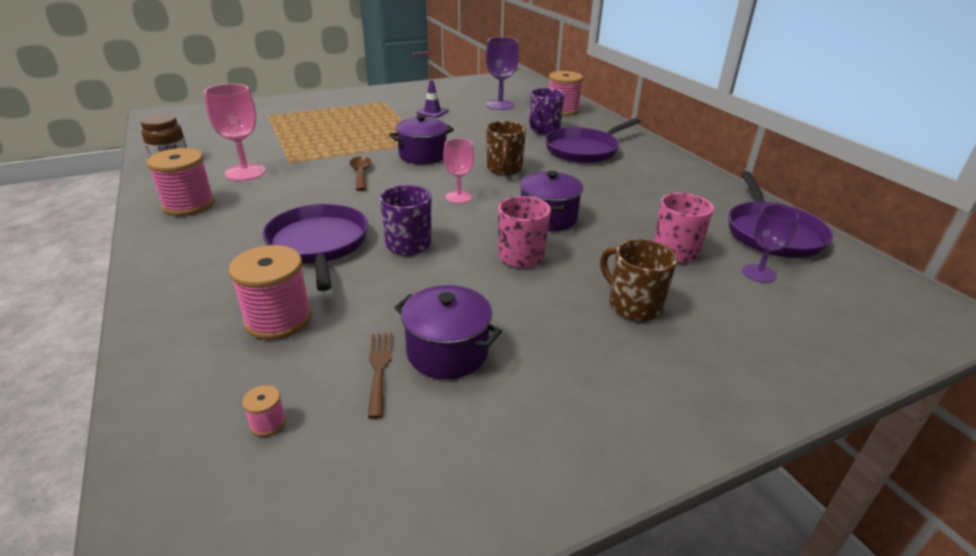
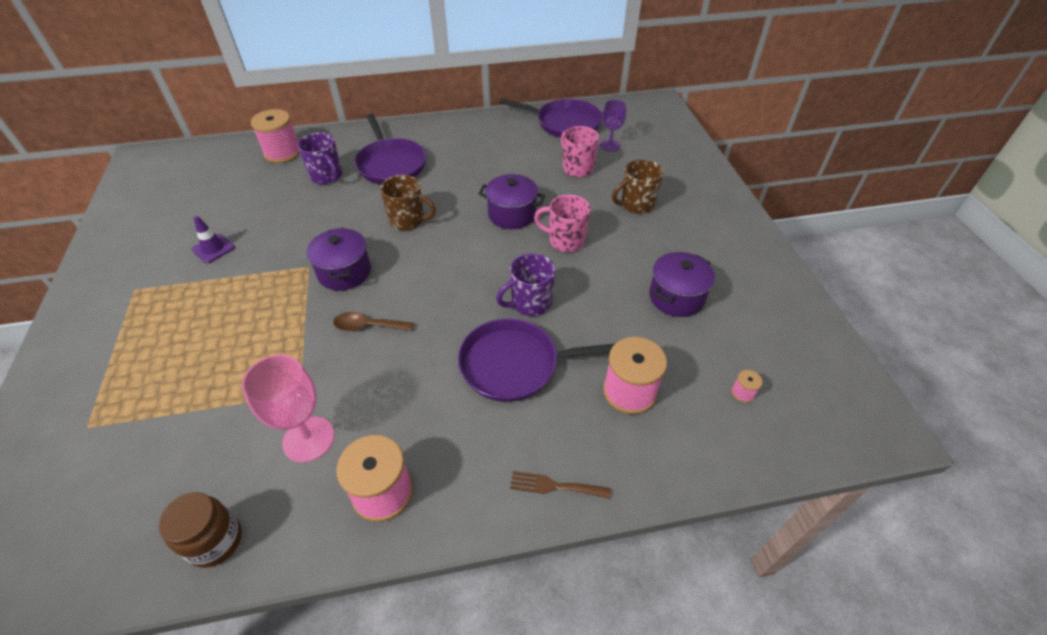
camera: 75 degrees left, 15 degrees up
(379, 368) = (691, 333): brown fork -> brown fork (554, 486)
(458, 197) = (455, 259): pink goblet -> none
(500, 105) = (233, 191): purple goblet -> none

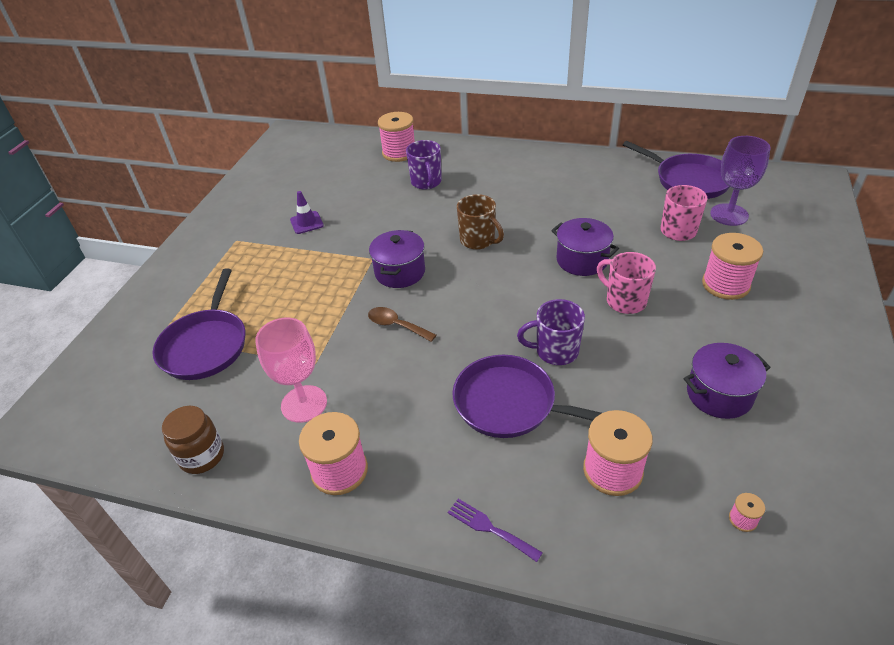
camera: 30 degrees right, 5 degrees down
(391, 164) = (488, 184): purple pan -> purple pan (205, 345)
(554, 486) = (489, 528): brown fork -> purple fork
(610, 145) = (729, 215): purple goblet -> purple goblet, size x1.55
(636, 204) = (725, 284): brown mug -> pink spool

